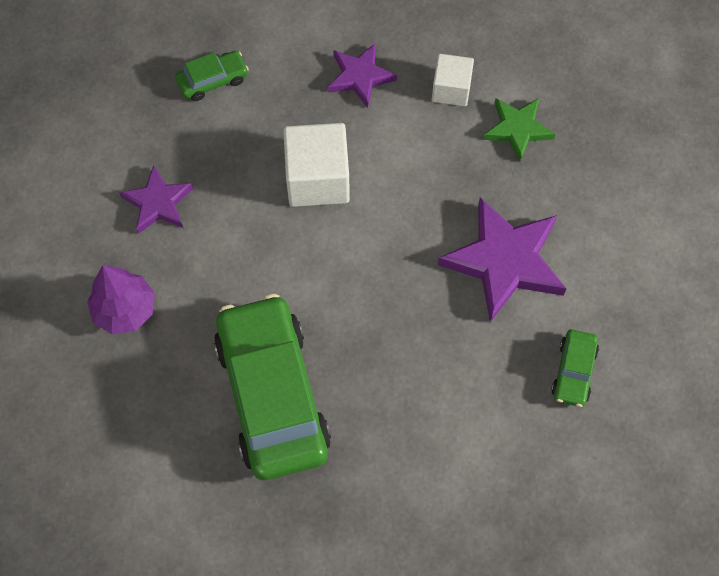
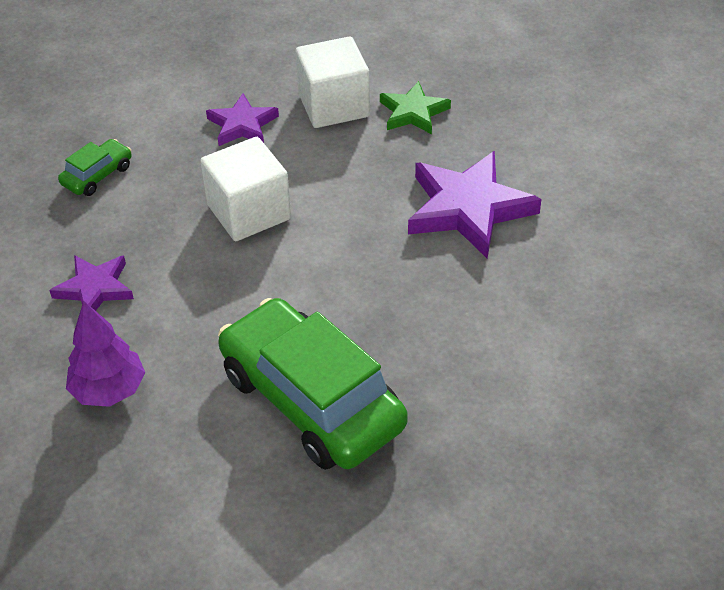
camera: 25 degrees left, 20 degrees down
(451, 89) = (334, 105): white cube -> white cube, size x1.63
(574, 372) = (590, 265): green car -> none

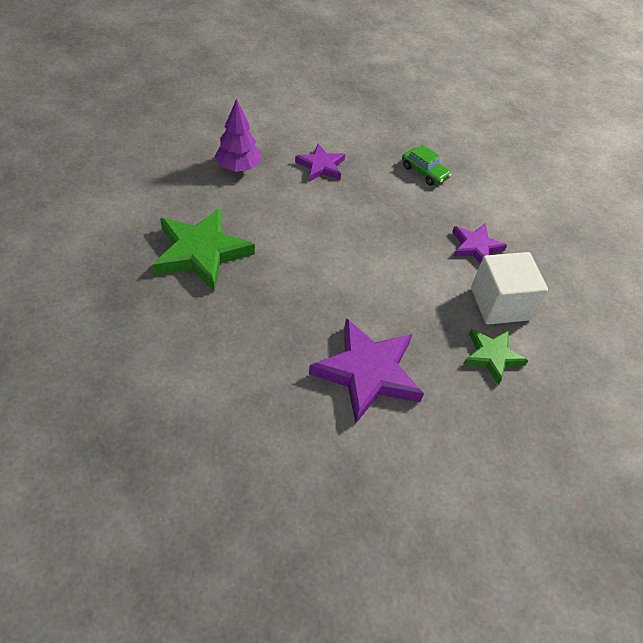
camera: 90 degrees right, 5 degrees up
(249, 212) = (380, 241): white cube -> none
(311, 400) = (201, 252): green car -> green star

